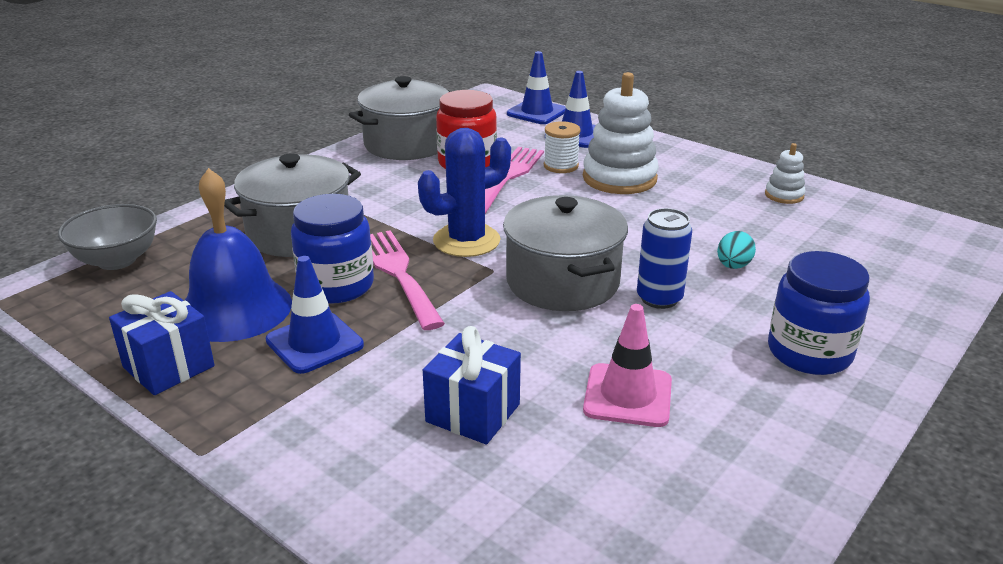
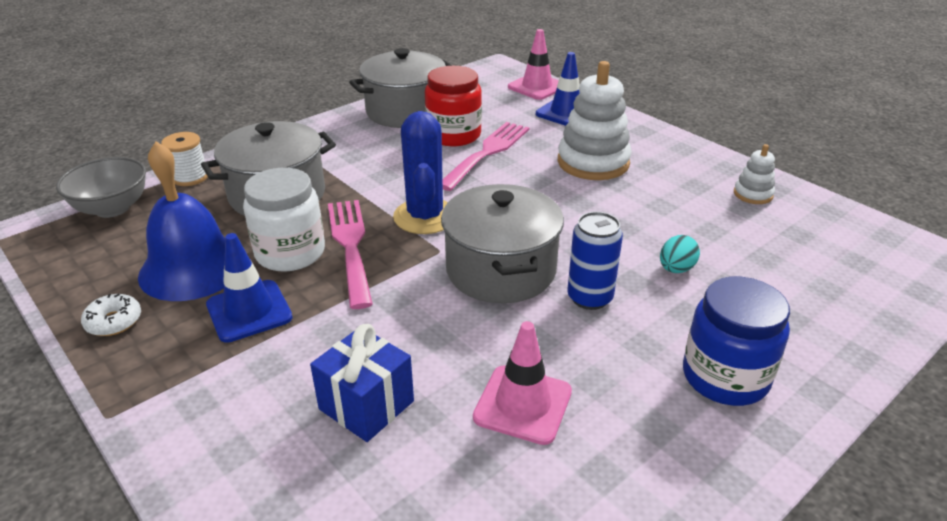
camera: 10 degrees right, 5 degrees up
(168, 367) = (114, 321): blue gift -> white donut
(336, 286) = (290, 253): blue jar -> white jar
(466, 241) = (425, 217): blue cactus -> blue cactus turned 75 degrees counterclockwise
(537, 112) = (537, 87): blue traffic cone -> pink traffic cone
(561, 166) = (540, 145): white spool -> white spool (190, 177)

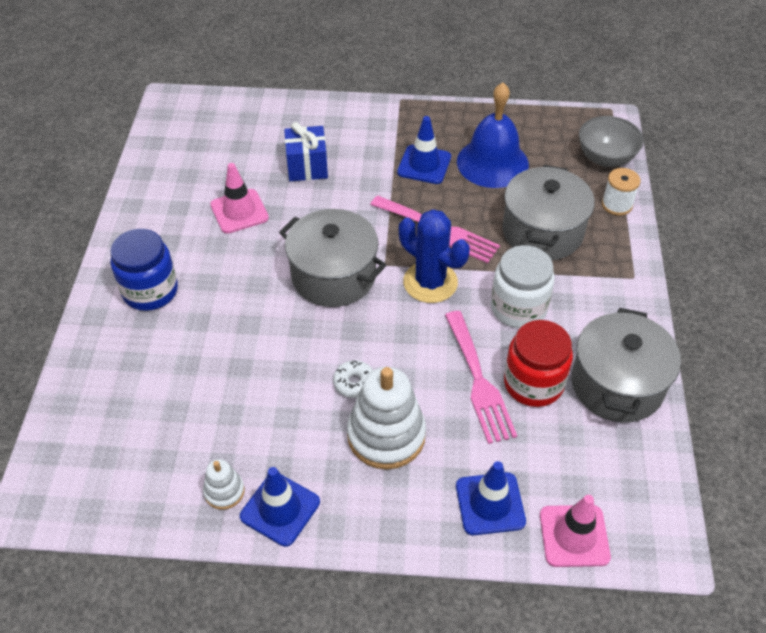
camera: 135 degrees right, 15 degrees up
(114, 321) = (472, 121): white donut -> white donut (354, 383)
(290, 253) = (462, 203): white jar -> white jar (518, 308)
(589, 298) = (263, 292): blue can -> none
(676, 269) = (228, 354): turquoise egg -> none
(714, 169) = (280, 509): none -> blue traffic cone

